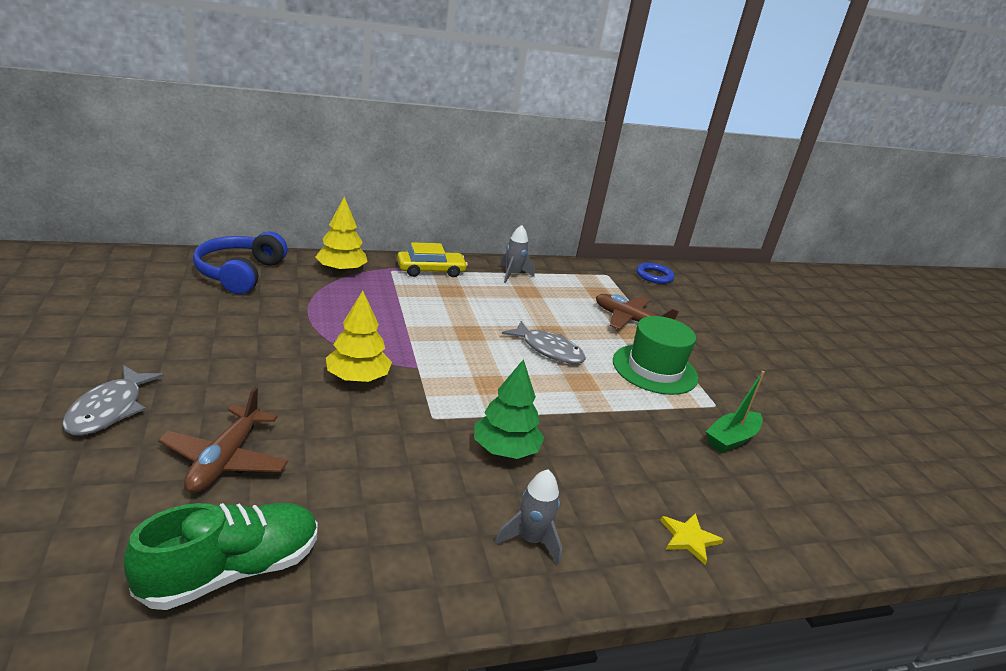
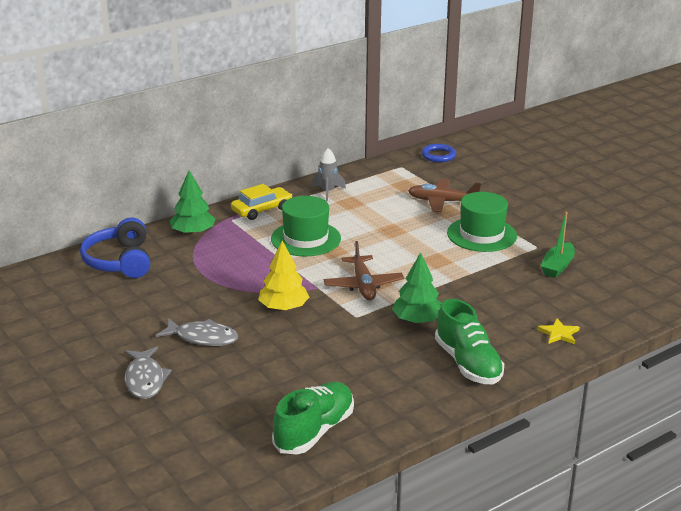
camera: 15 degrees left, 0 degrees up
(225, 460) = (250, 382): brown plane -> brown plane (363, 285)
(341, 270) = (193, 232): yellow tree -> green tree
(451, 311) = (306, 239): none -> green hat
(530, 540) = (468, 364): grey rocket -> green shoe
(548, 350) = (398, 245): grey fish -> grey fish (203, 338)

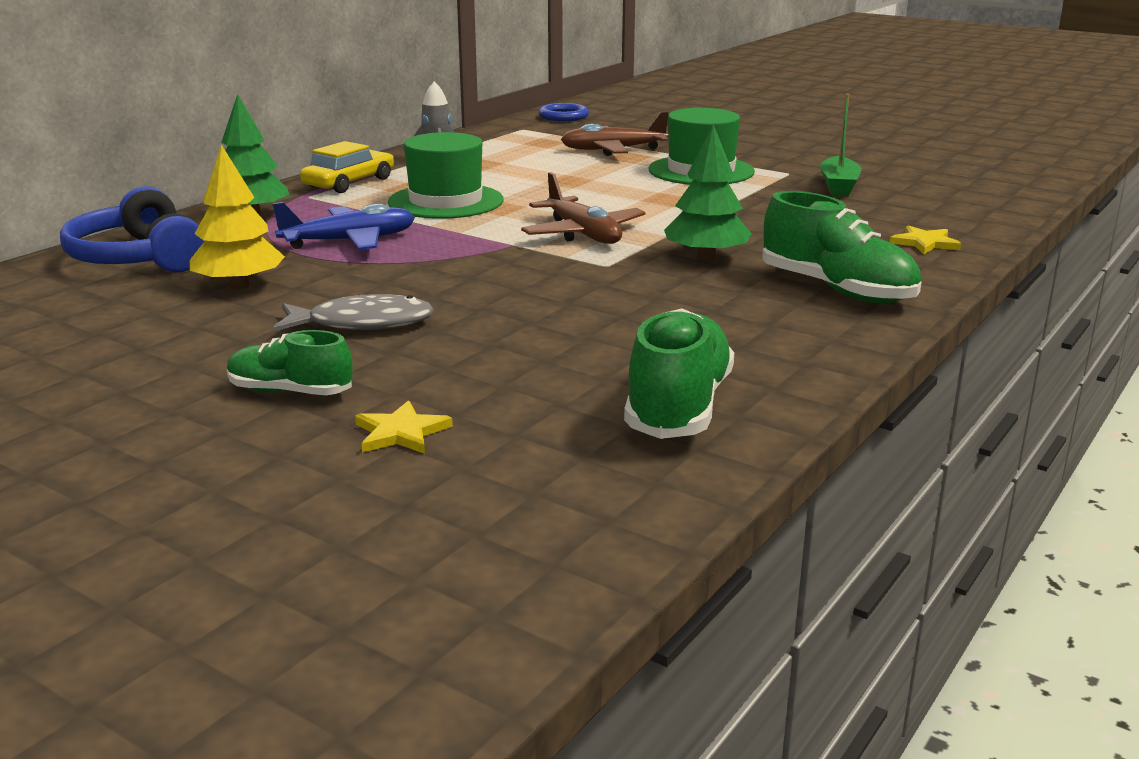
camera: 20 degrees left, 5 degrees down
(145, 380) = (290, 392): grey fish -> green shoe
(179, 417) = (401, 432): none -> yellow star
(232, 267) = (350, 241): none -> blue plane
(283, 308) = (477, 272): yellow tree -> yellow tree (239, 285)

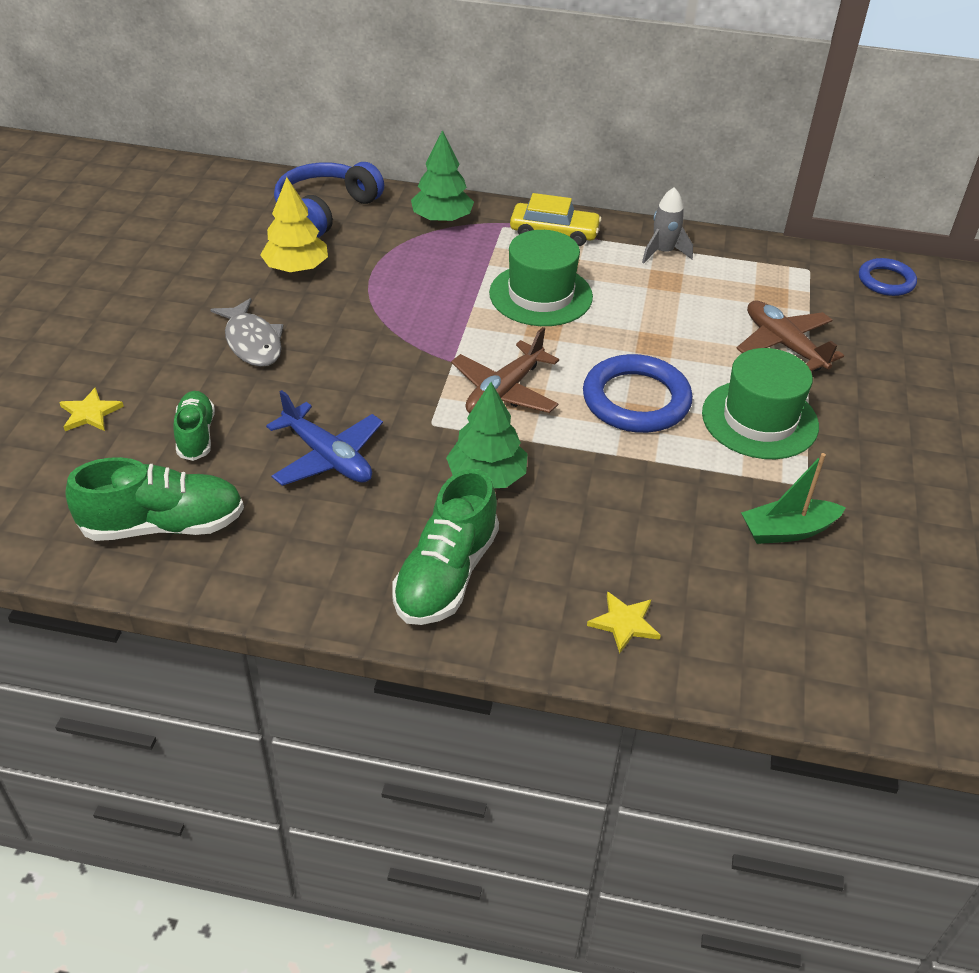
camera: 65 degrees right, 20 degrees up
(290, 392) = (133, 351): green shoe -> green shoe (196, 435)
(350, 241) = (411, 282): blue plane -> blue plane (328, 457)
(641, 197) = (636, 400): none -> blue ring

